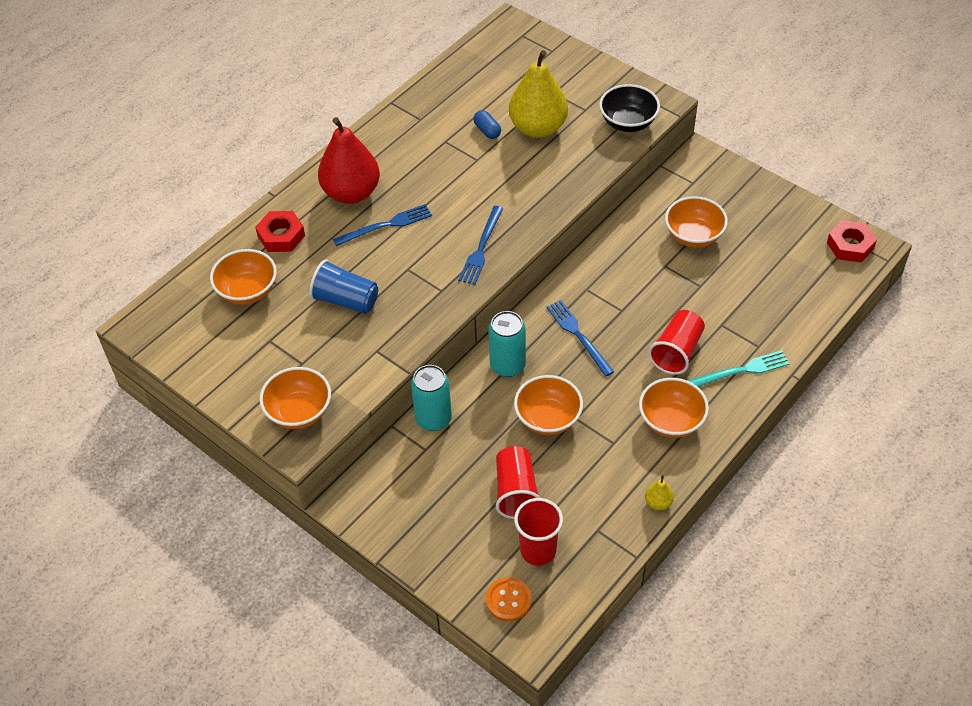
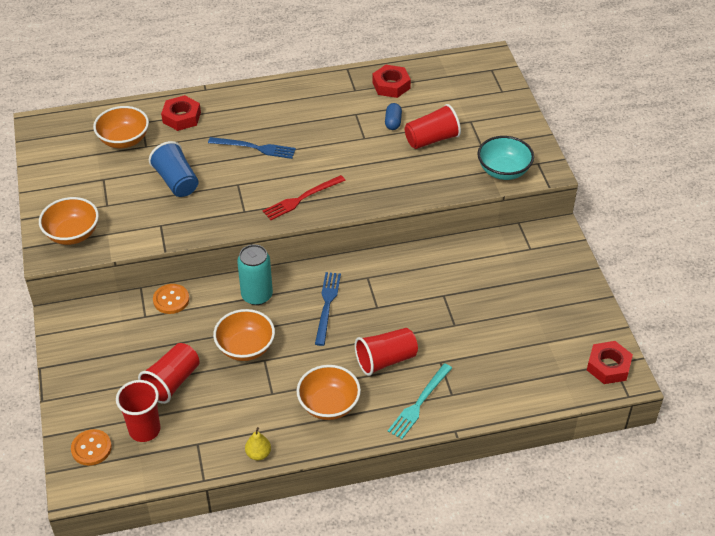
camera: 35 degrees right, 5 degrees down
(351, 193) = (256, 114): red pear -> none
(433, 419) = (171, 300): turquoise can -> orange button
(449, 97) = (391, 85): none -> red nut
(481, 248) = (302, 198): blue fork -> red fork
(538, 128) = (431, 139): yellow pear -> red cup
(628, 122) = (503, 171): black bowl -> turquoise bowl
(693, 235) = (489, 286): orange bowl -> none
(741, 370) = (419, 403): turquoise fork -> turquoise fork turned 105 degrees clockwise

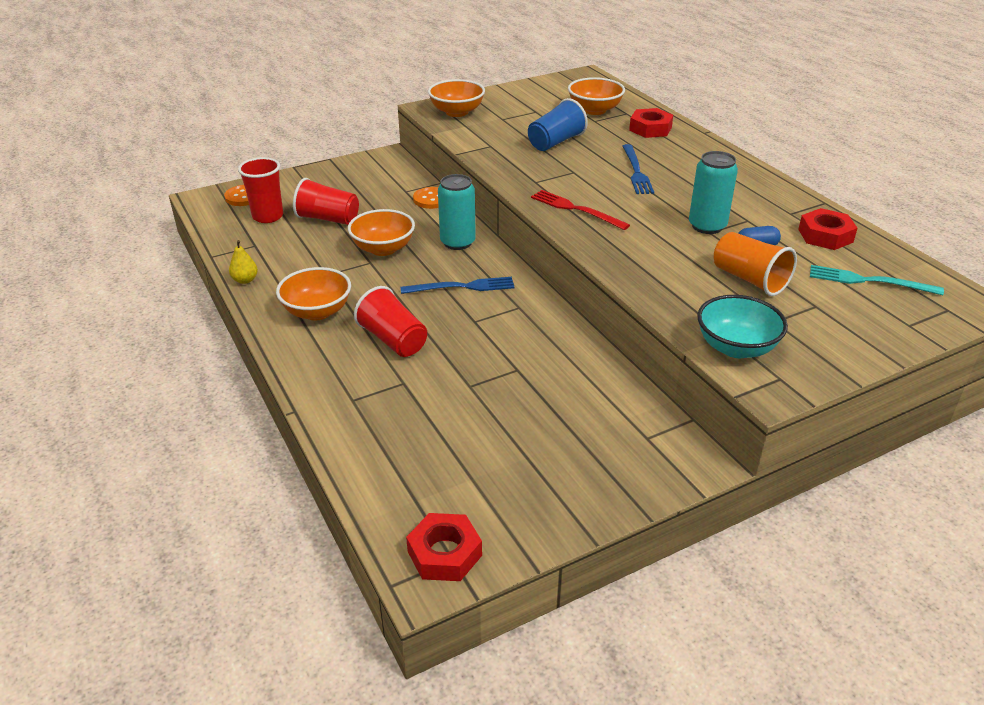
camera: 75 degrees right, 10 degrees down
(356, 136) = (707, 226): none -> turquoise can
(419, 403) = (333, 375): turquoise fork -> turquoise fork (869, 281)
(431, 139) = (749, 279): red cup -> orange cup

